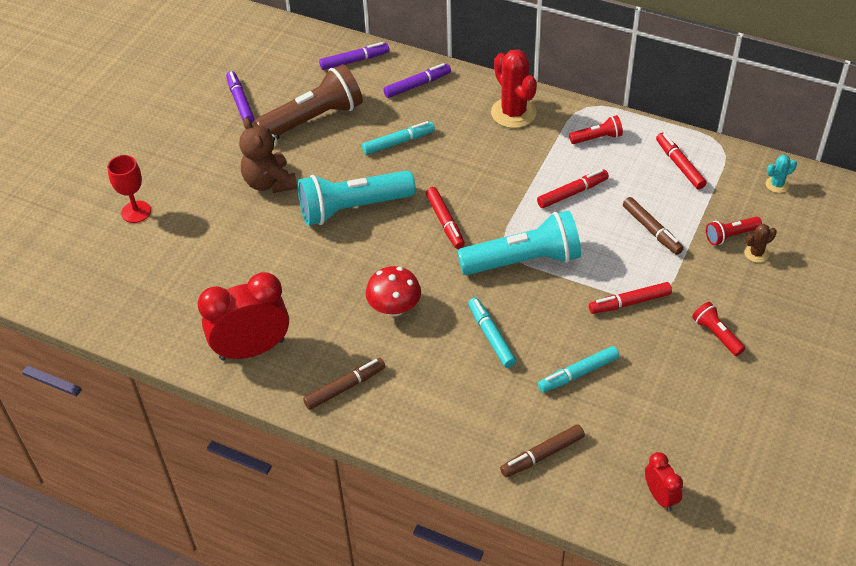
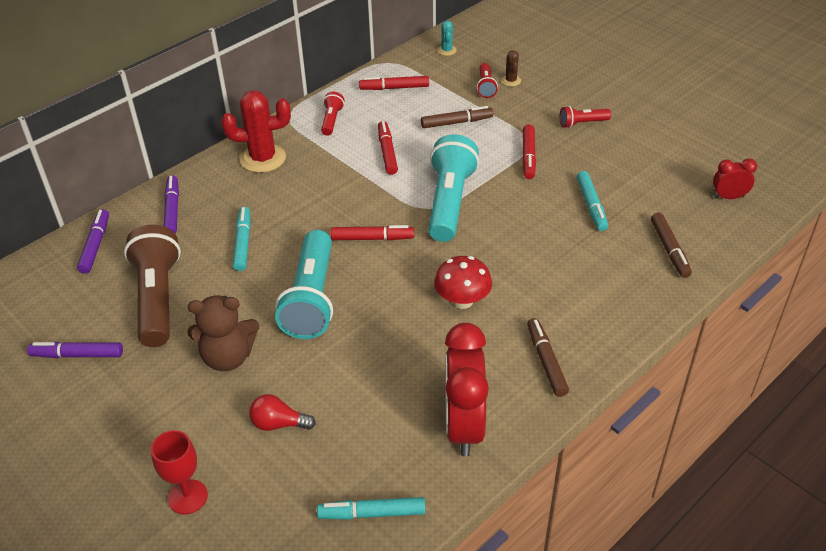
camera: 70 degrees left, 5 degrees down
(215, 236) = (279, 424): none -> red light bulb
(491, 336) = (527, 245): turquoise marker -> turquoise marker (372, 513)

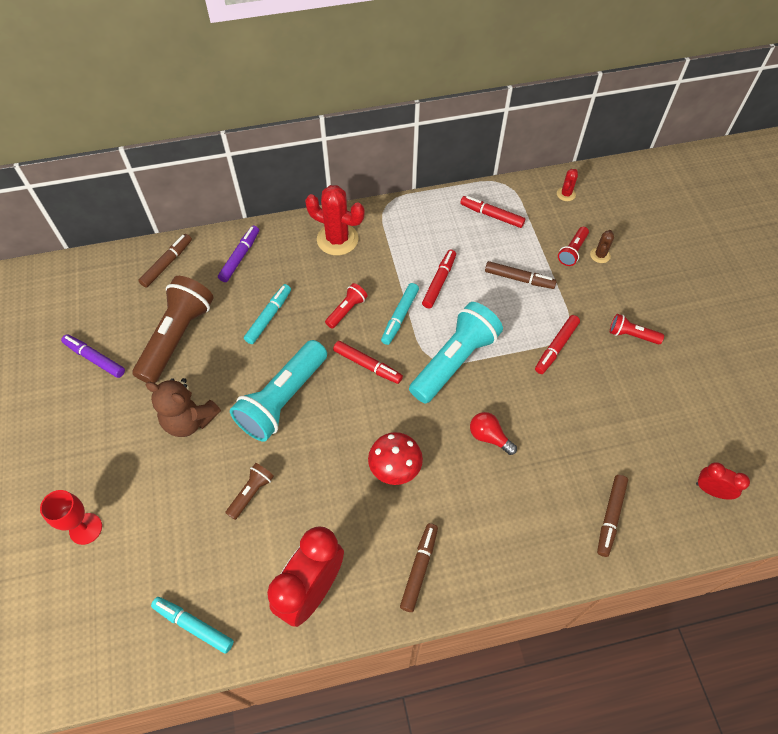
camera: 30 degrees right, 15 degrees up
(95, 245) = (167, 264): purple marker -> brown marker
(279, 424) = (184, 503): red light bulb -> red light bulb (489, 437)
(331, 120) = (417, 226): red flashlight -> red flashlight (346, 310)
(341, 383) = (251, 493): none -> brown flashlight
(447, 50) = (566, 194): turquoise cactus -> red cactus
(591, 205) = (574, 430): turquoise marker -> turquoise marker (400, 316)

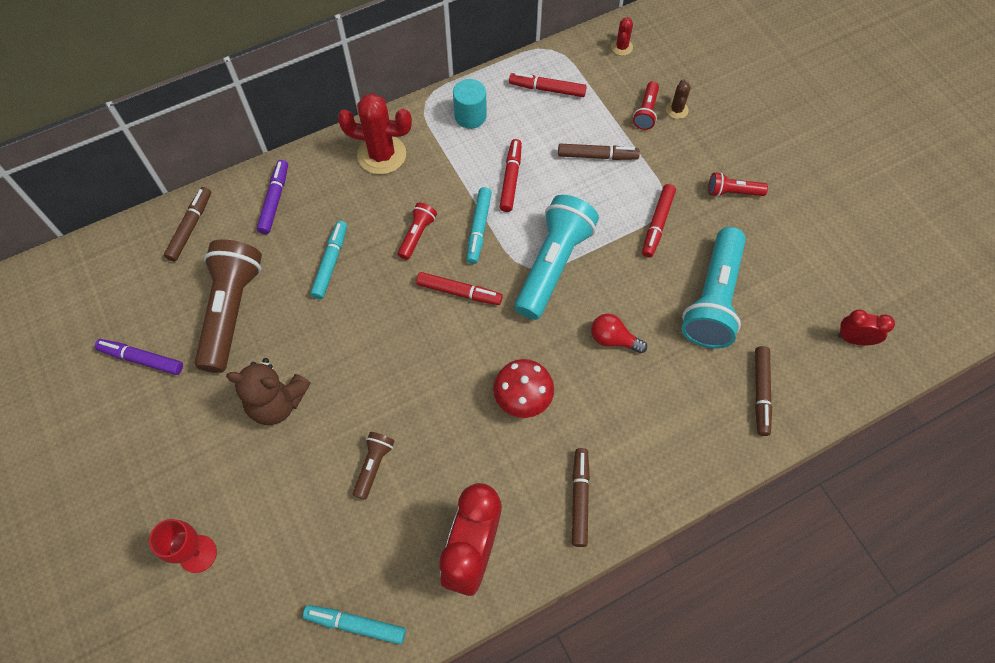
camera: 15 degrees left, 5 degrees up
(283, 399) = (376, 353): turquoise flashlight -> turquoise flashlight (713, 299)
(420, 224) = (470, 116): none -> turquoise cylinder

